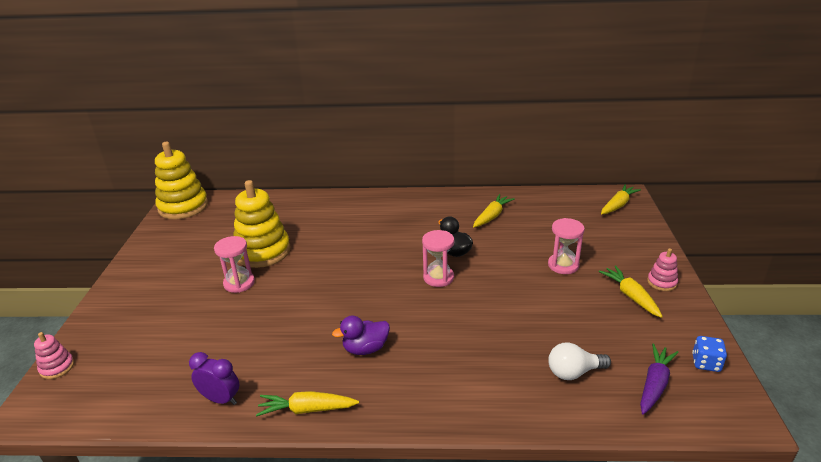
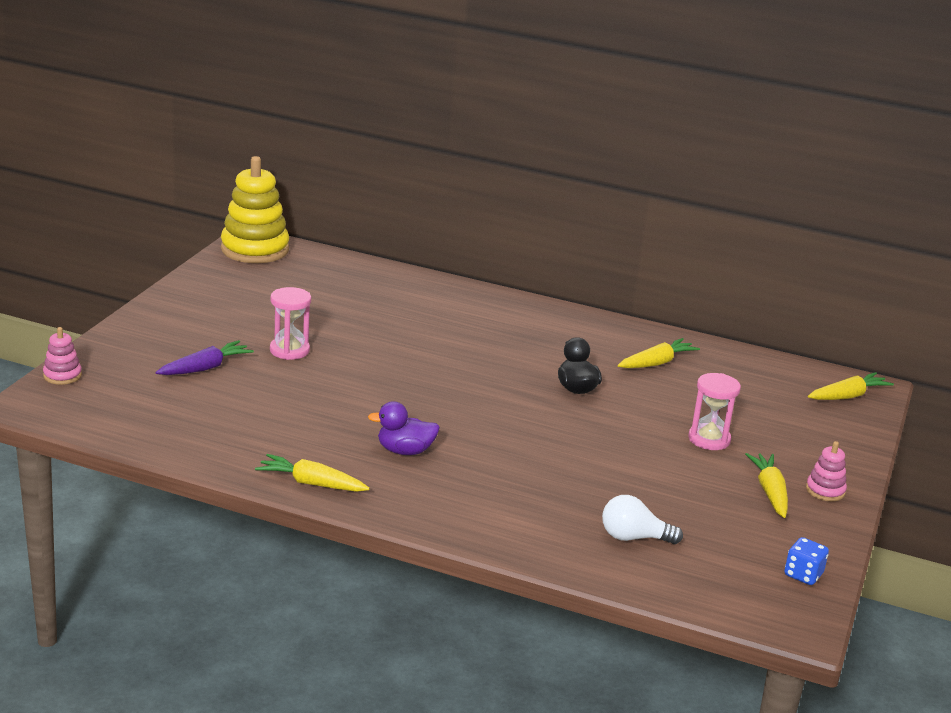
camera: 15 degrees right, 5 degrees down
(221, 399) = (224, 449): purple clock -> none
(263, 251) = (333, 325): yellow stacking toy -> none
(438, 277) = (536, 409): pink hourglass -> none
(654, 384) = (721, 573): purple carrot -> purple carrot (205, 368)

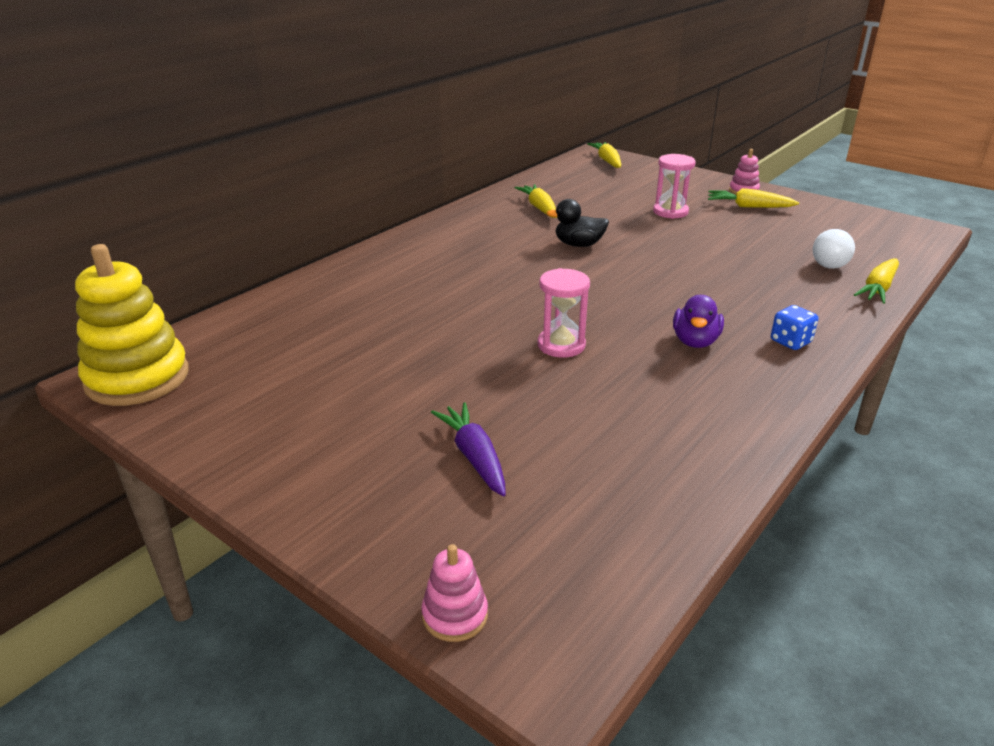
camera: 70 degrees left, 5 degrees up
(289, 350) = (448, 384): pink hourglass -> pink hourglass (561, 345)
(311, 483) = (770, 407): yellow carrot -> yellow carrot (878, 289)
(803, 575) = (861, 217): blue dice -> blue dice (790, 342)

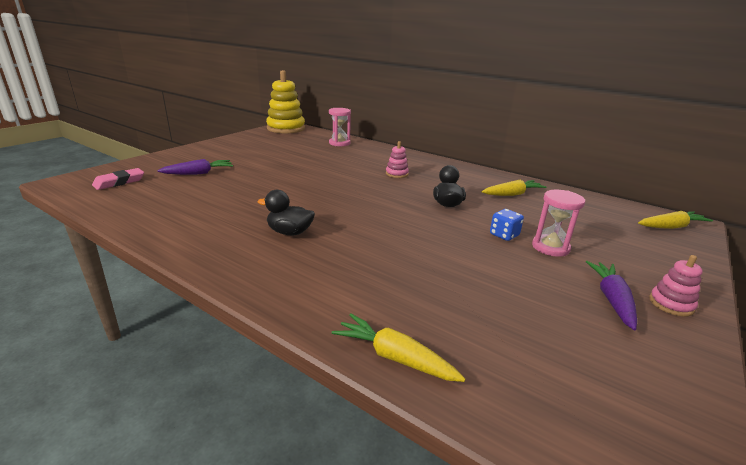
camera: 85 degrees right, 5 degrees down
(455, 615) = (106, 170): pink stacking toy -> pink stacking toy (397, 174)
(537, 561) = (119, 182): none -> pink eraser
(561, 345) = (294, 193): pink hourglass -> pink hourglass (339, 143)
(695, 341) = (289, 232): purple duck -> black duck
(748, 207) = (611, 299): yellow carrot -> purple carrot
(790, 342) = (280, 272): blue dice -> blue dice (504, 235)
(829, 262) = (462, 332): white light bulb -> none

